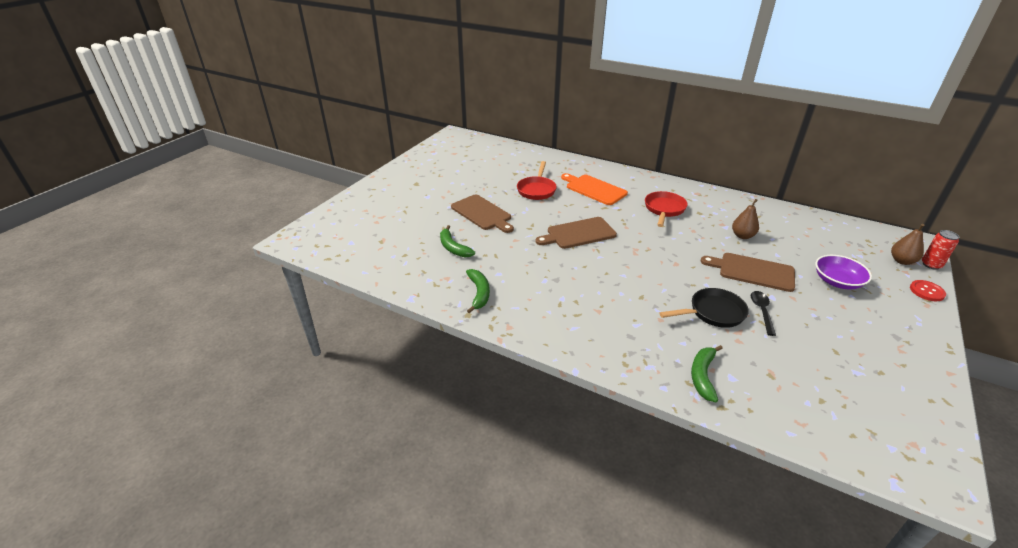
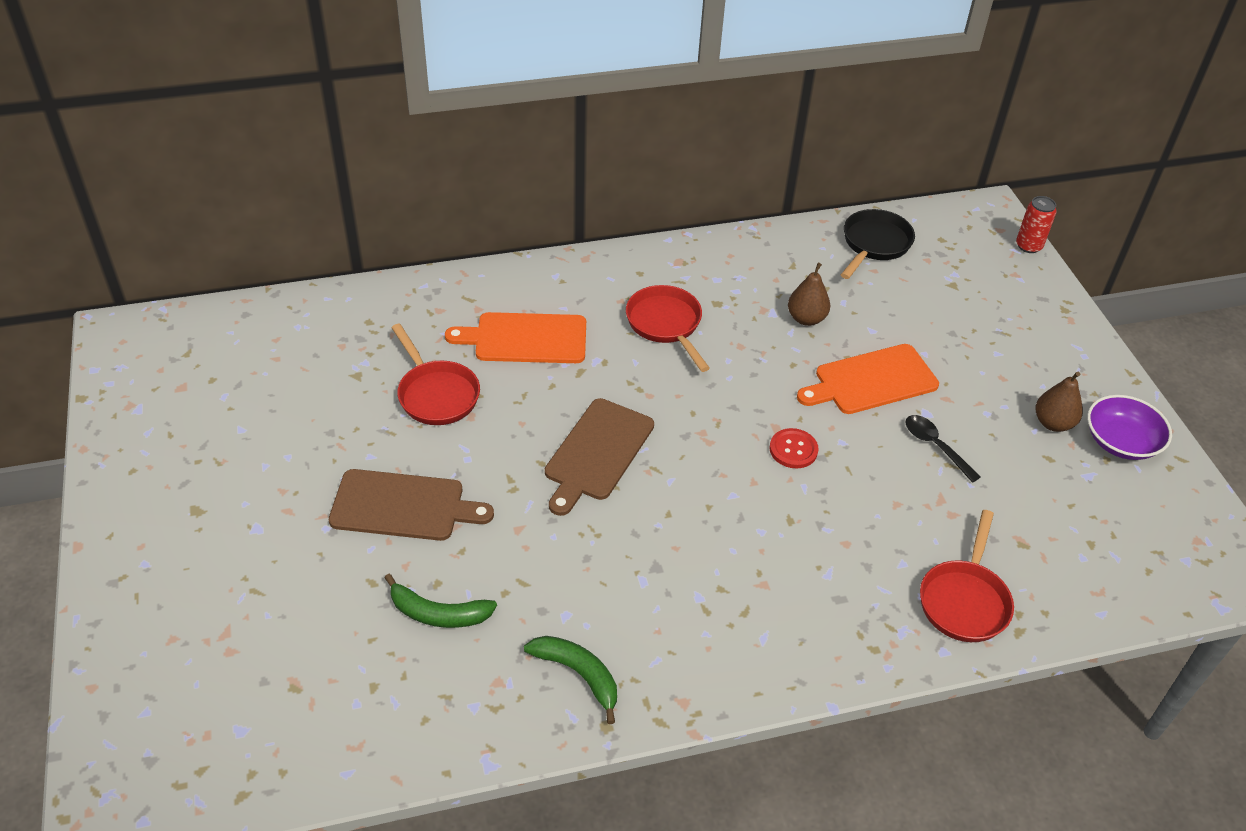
camera: 45 degrees left, 10 degrees up
(702, 376) = (964, 600): green banana -> red pan
(713, 313) = (890, 487): black pan -> black pan (874, 244)
(753, 271) = (871, 381): brown cutting board -> orange cutting board
(837, 281) = (967, 338): purple bowl -> purple bowl (1121, 441)
(901, 261) = (999, 257): brown pear -> brown pear (1053, 423)
(927, 291) = (1055, 296): red button -> red button (793, 449)

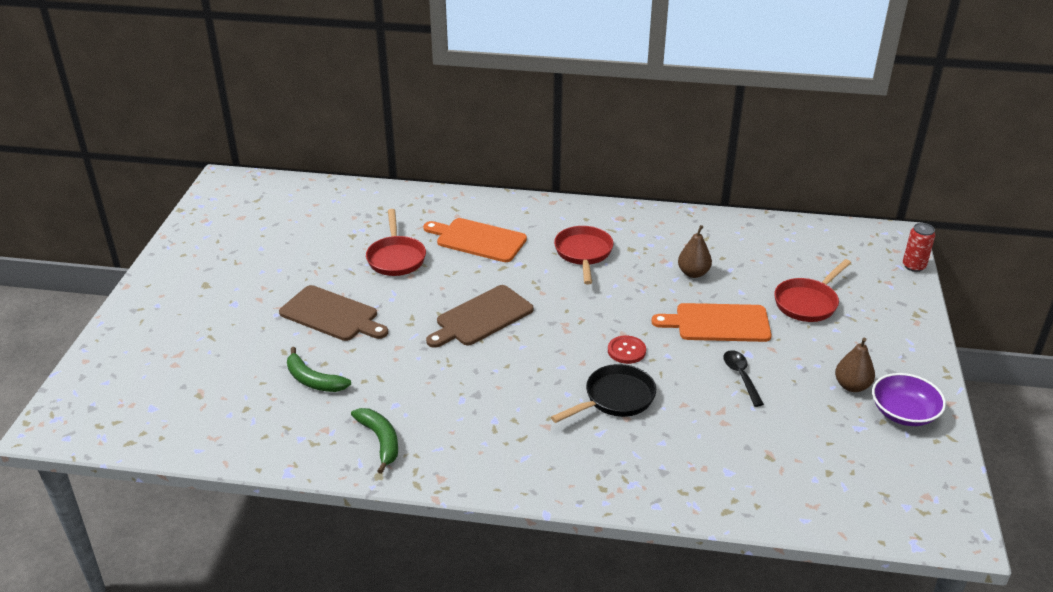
camera: 25 degrees right, 10 degrees down
(874, 244) = (781, 238): black pan -> black pan (615, 399)
(964, 600) = (695, 479): red pan -> red pan (808, 302)

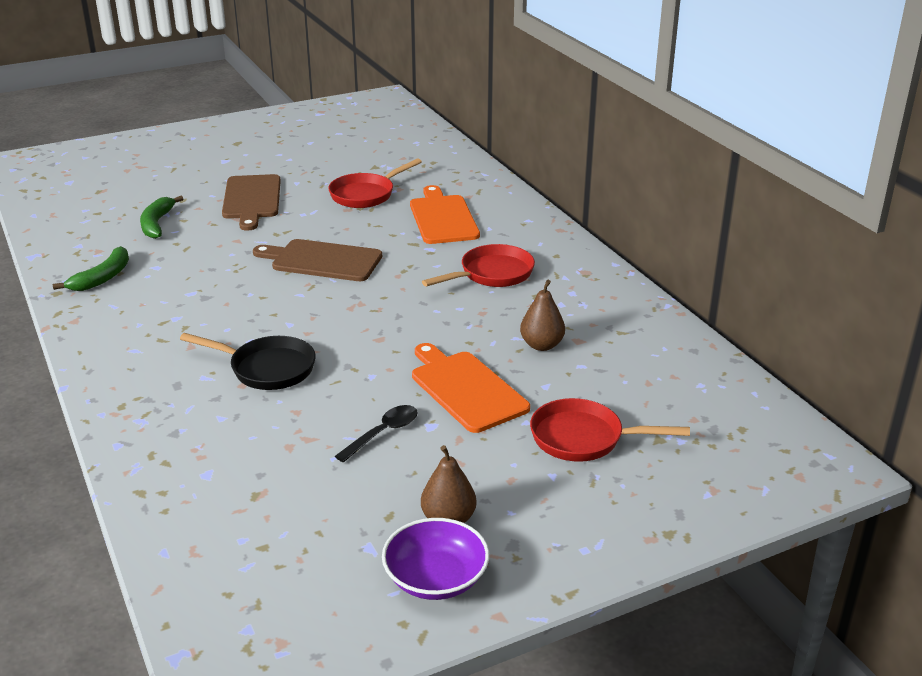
camera: 55 degrees right, 5 degrees down
(626, 351) = (353, 350): red button -> none
(913, 266) = (783, 501): red can -> none

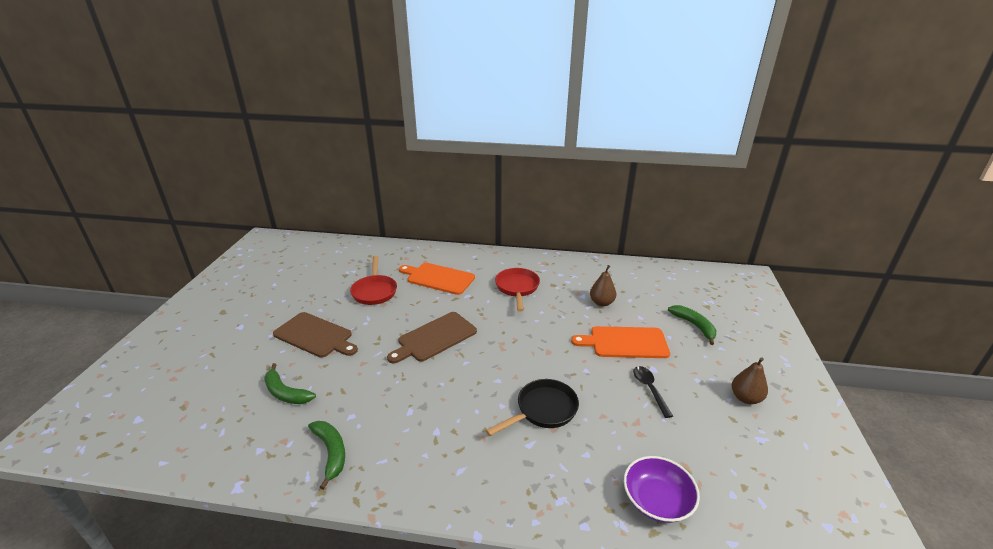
camera: 55 degrees left, 0 degrees up
(436, 578) = (797, 424): purple bowl -> purple bowl (657, 500)
(584, 438) = (694, 326): red pan -> green banana

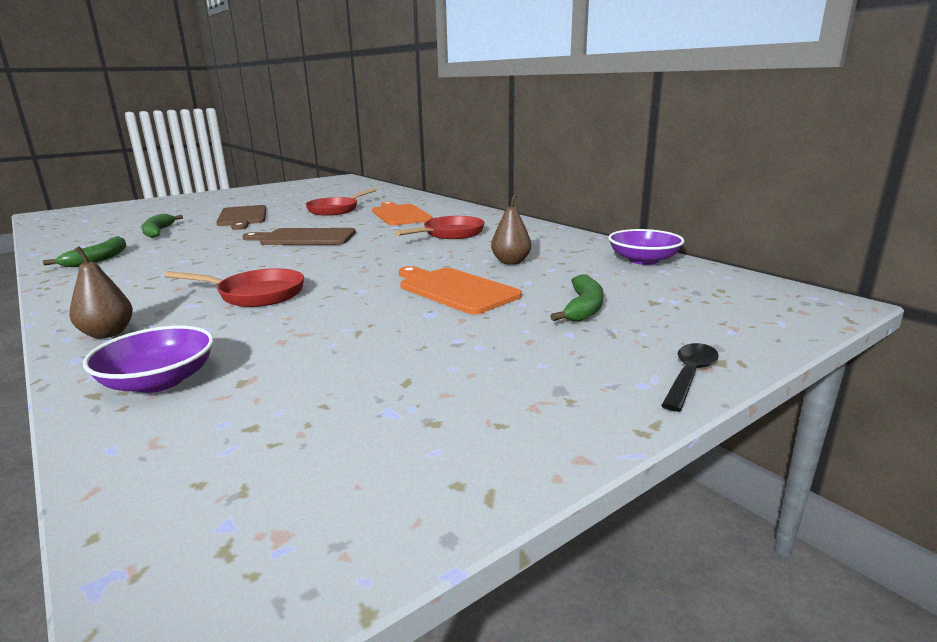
camera: 45 degrees right, 10 degrees down
(543, 410) = (256, 294): black pan -> red pan
(649, 271) = (643, 260): none -> purple bowl
(649, 389) = (382, 323): black spoon -> black spoon (689, 375)
(745, 398) = (476, 377): brown pear -> brown pear (107, 333)

